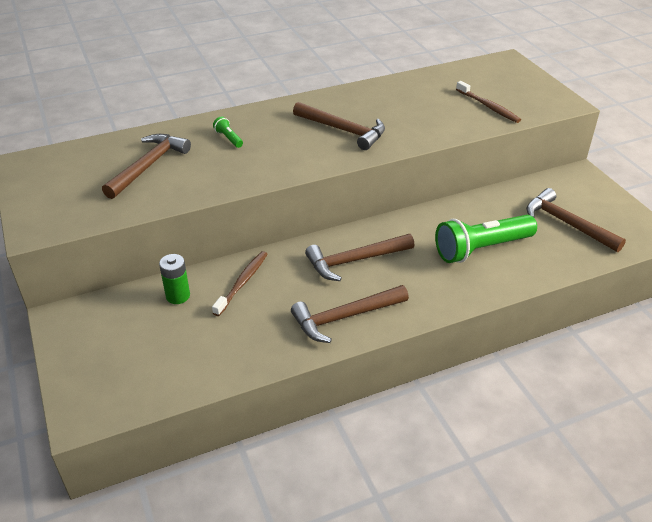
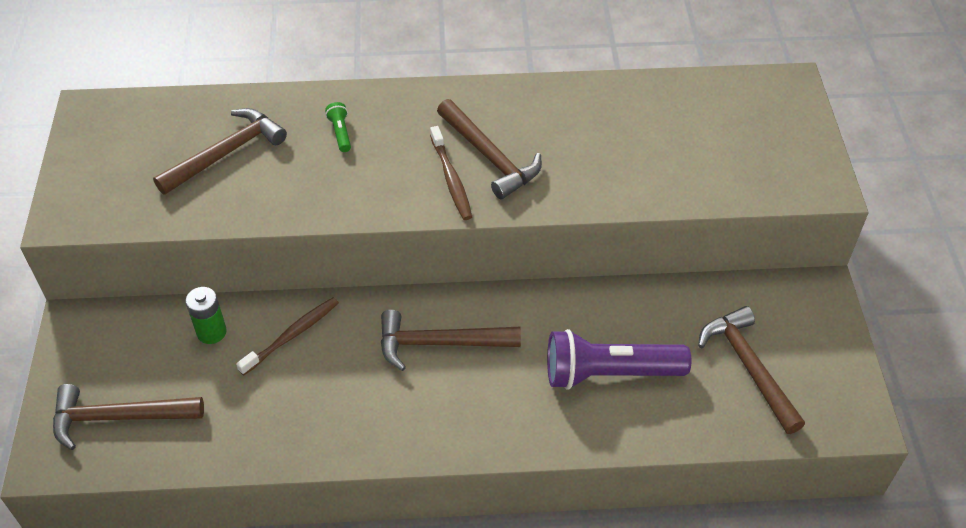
camera: 20 degrees right, 10 degrees up
(344, 317) = (385, 422): brown hammer -> brown hammer (119, 417)
(481, 249) = (609, 374): green flashlight -> purple flashlight
(488, 106) = (709, 164): brown toothbrush -> brown toothbrush (451, 179)

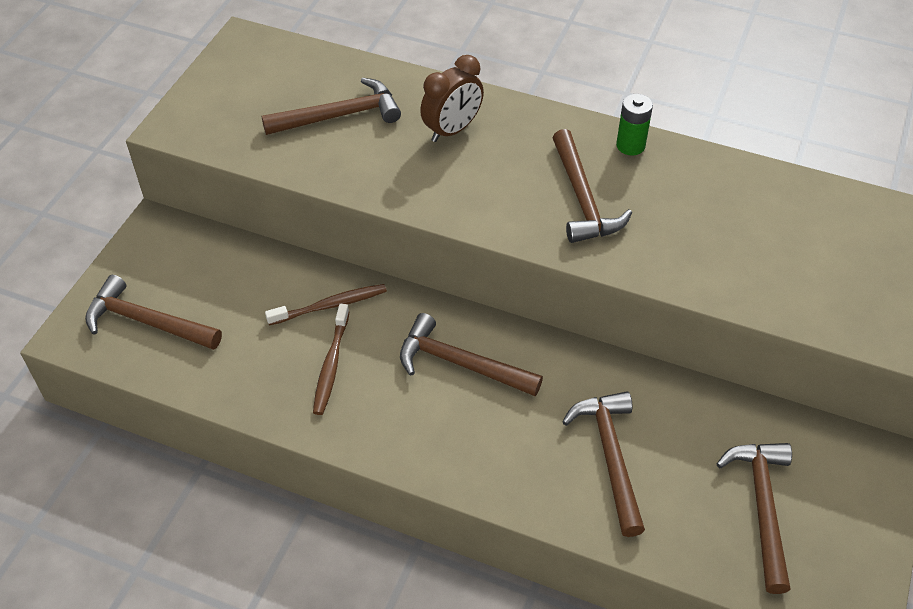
camera: 25 degrees right, 0 degrees up
(211, 332) = (263, 276): green battery -> green battery (630, 145)
(340, 133) = (452, 130): green flashlight -> brown clock
(451, 179) = (533, 207): brown toothbrush -> brown toothbrush (331, 364)
(609, 374) = (611, 456): purple flashlight -> brown hammer

